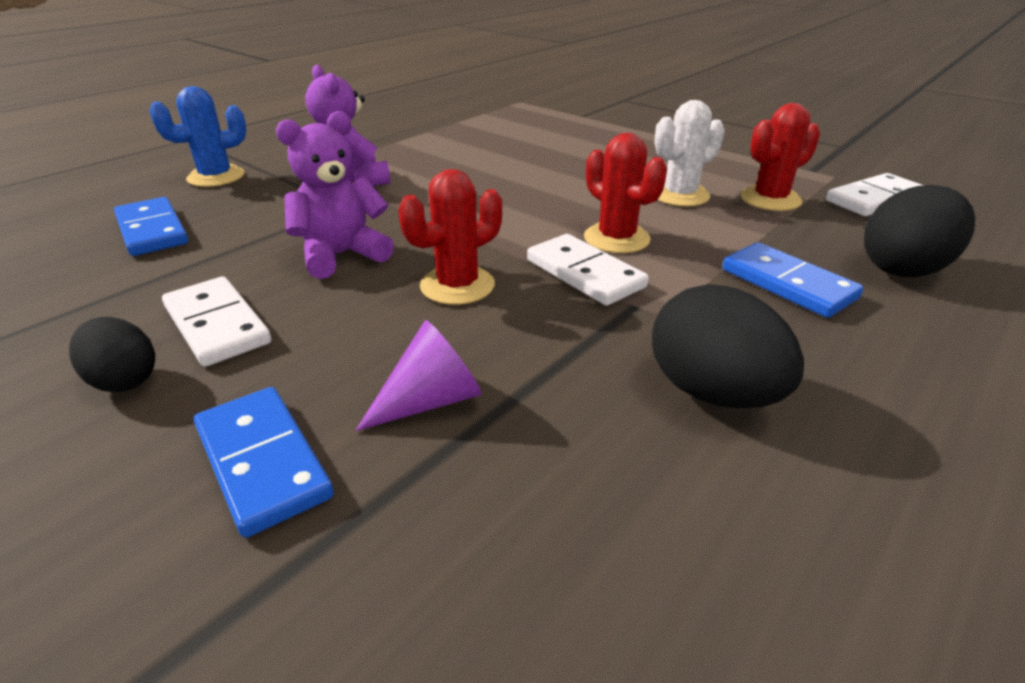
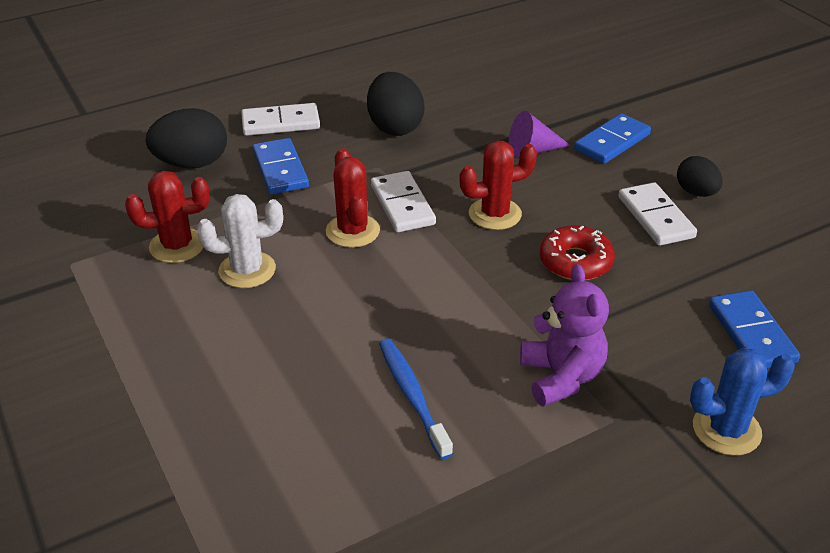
camera: 160 degrees left, 5 degrees up
(262, 462) = (612, 142): blue domino -> blue domino turned 60 degrees clockwise
(341, 255) = (575, 262): purple teddy bear -> red donut
(469, 159) = (412, 396): none -> blue toothbrush
(874, 199) = (93, 225): white domino -> white domino (281, 123)

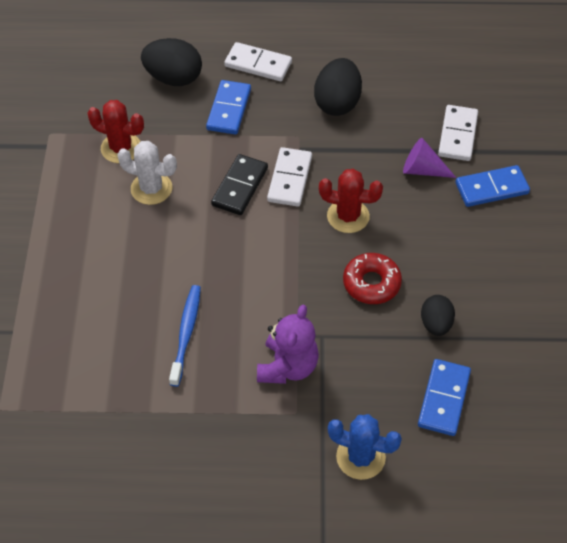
camera: 30 degrees right, 15 degrees up
(352, 231) = (240, 187): red cactus -> black domino
(656, 217) = (463, 272): white domino -> white domino (458, 135)
(696, 192) = (515, 264): black egg -> black egg (436, 324)

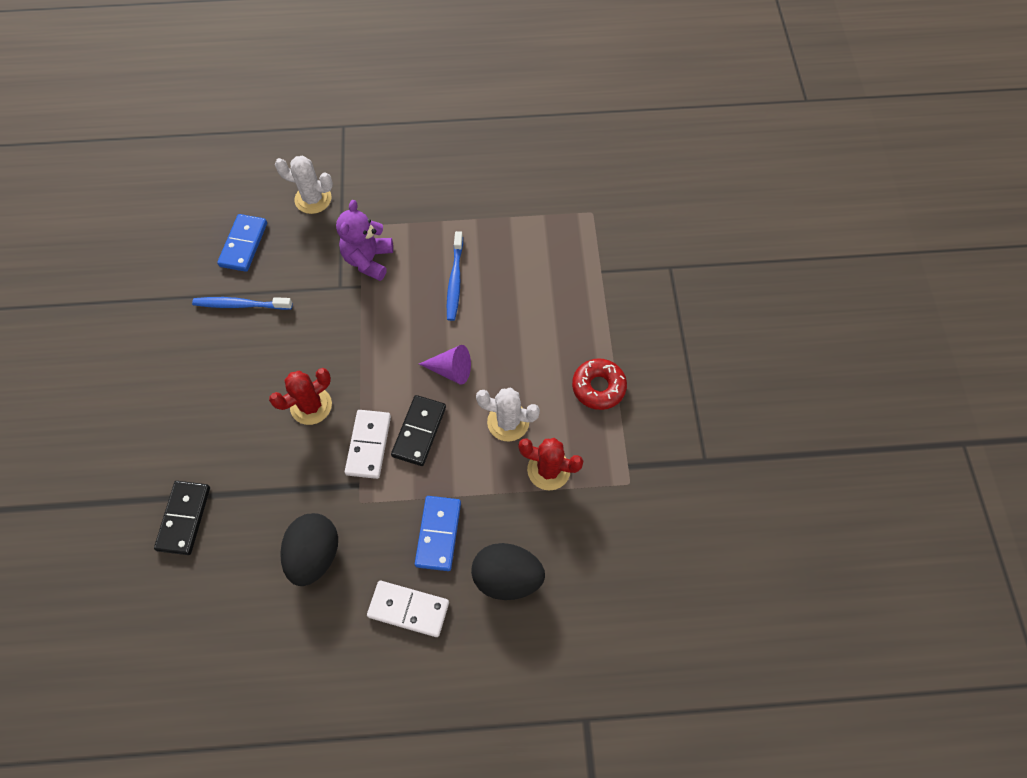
camera: 175 degrees right, 10 degrees up
(348, 216) = (311, 406): red cactus -> red cactus turned 45 degrees counterclockwise
(360, 457) = (313, 199): blue cactus -> white cactus
(371, 283) = (293, 338): red donut -> red donut (598, 387)
(422, 170) = (229, 468): purple cone -> purple cone (451, 370)
(436, 324) = (241, 305): black egg -> blue toothbrush
(458, 135) = (184, 518): white domino -> black domino
(491, 188) = (161, 450): blue domino -> none

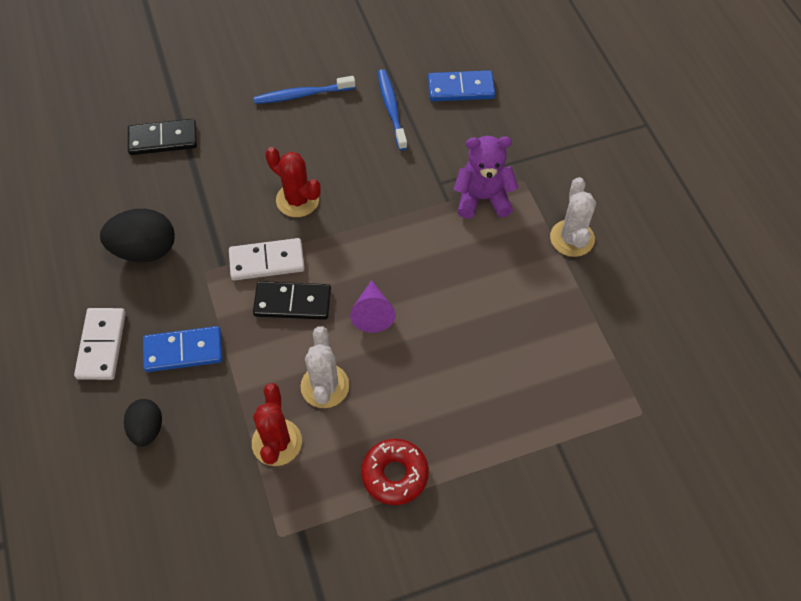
camera: 75 degrees right, 5 degrees down
(313, 199) = (539, 127): white cactus -> white cactus (572, 238)
(455, 280) = (486, 287): blue toothbrush -> blue toothbrush (302, 95)
(507, 577) = (147, 429): black egg -> black egg, size x0.62

